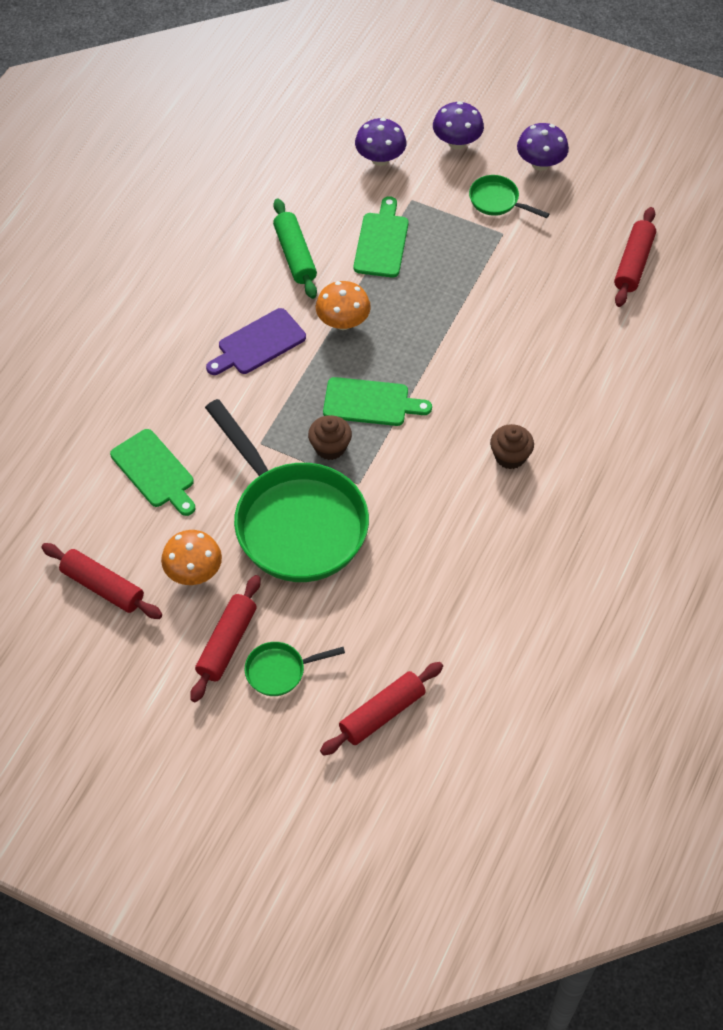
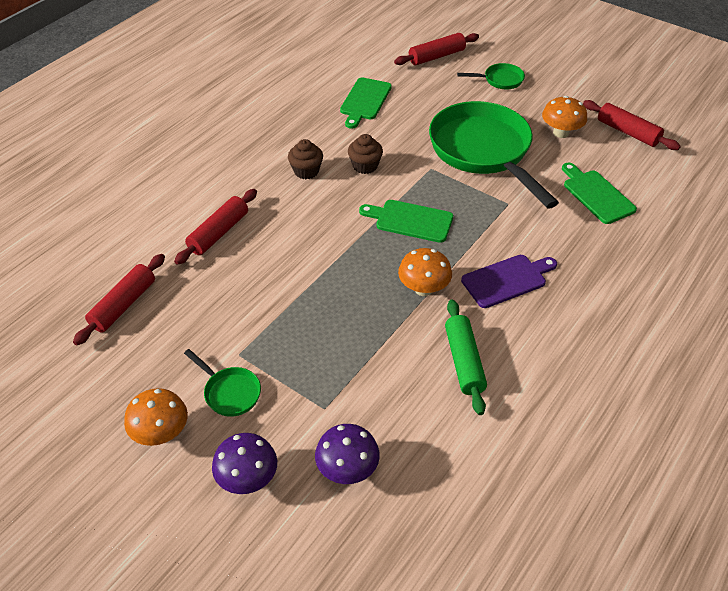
camera: 170 degrees left, 10 degrees down
(226, 643) = (536, 96): red rolling pin -> red rolling pin (219, 233)
(330, 447) = (450, 194): brown cupcake -> brown cupcake (365, 166)
(382, 242) = (369, 363): green cutting board -> green cutting board (364, 101)
(540, 163) = (161, 433): purple mushroom -> orange mushroom

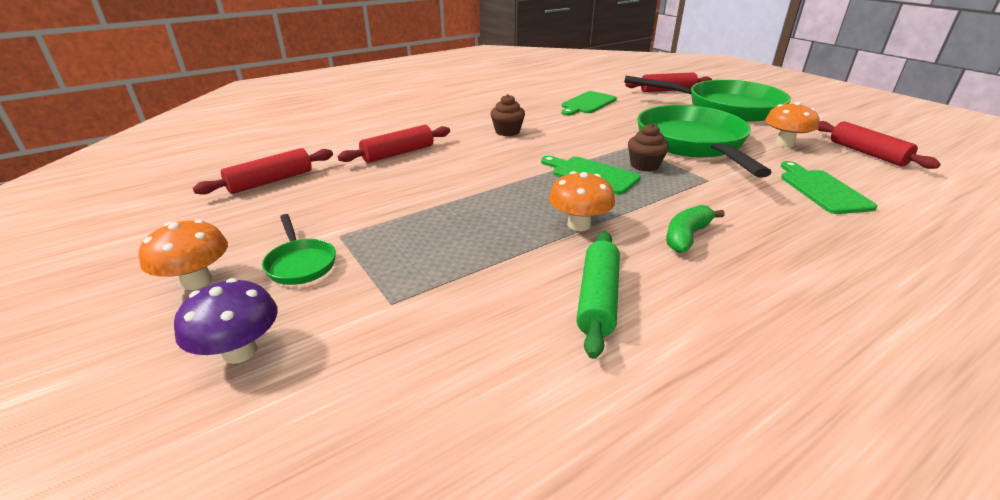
camera: 20 degrees right, 15 degrees down
(347, 469) = (369, 377): purple mushroom -> none
(365, 166) = (565, 136): brown cupcake -> brown cupcake (644, 165)
(500, 80) = (725, 108): green pan -> green pan, size x2.37
(507, 280) = (686, 236): purple cutting board -> green banana

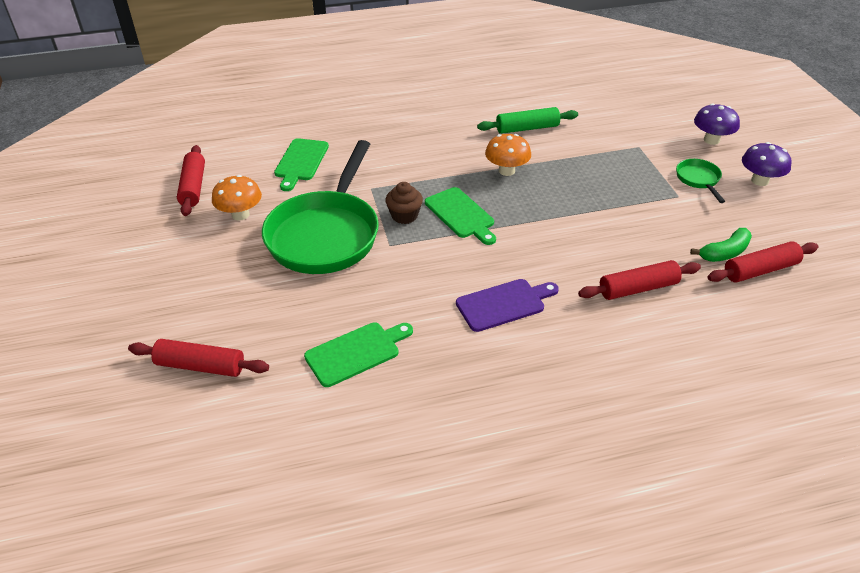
camera: 160 degrees left, 10 degrees up
(197, 281) = (759, 181): orange mushroom -> purple mushroom
(507, 131) = (504, 304): brown cupcake -> purple cutting board
(598, 299) = (527, 128): green rolling pin -> green rolling pin turned 45 degrees clockwise
(686, 236) = (443, 149): green banana -> green banana (724, 253)
(725, 108) = (194, 293): green pan -> none

